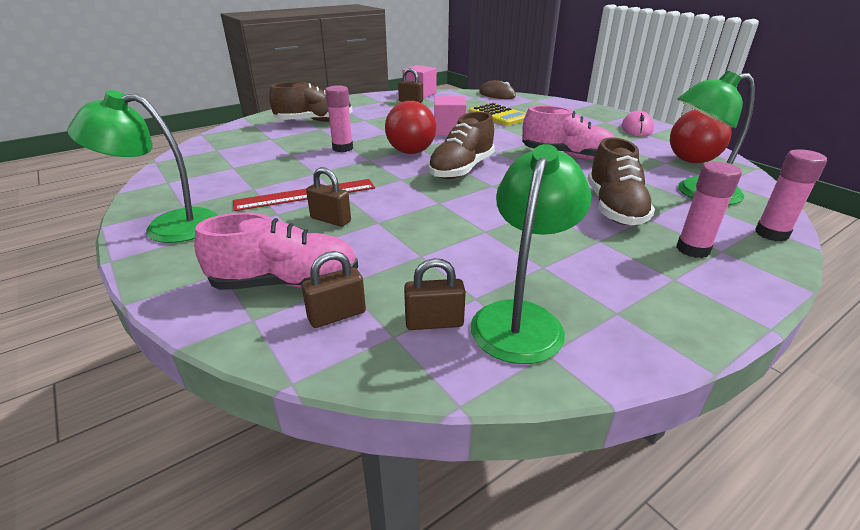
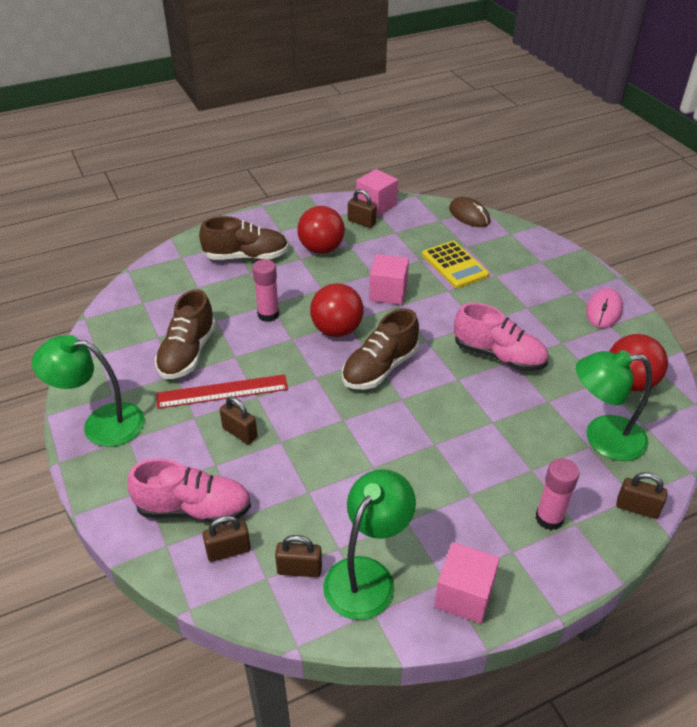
camera: 10 degrees right, 10 degrees up
(381, 114) = (321, 249): none -> red ball
(614, 208) = (506, 450): brown shoe -> brown shoe (188, 353)
(648, 322) = (464, 595): none -> pink cube
(771, 234) = (637, 508): pink glue stick -> brown padlock

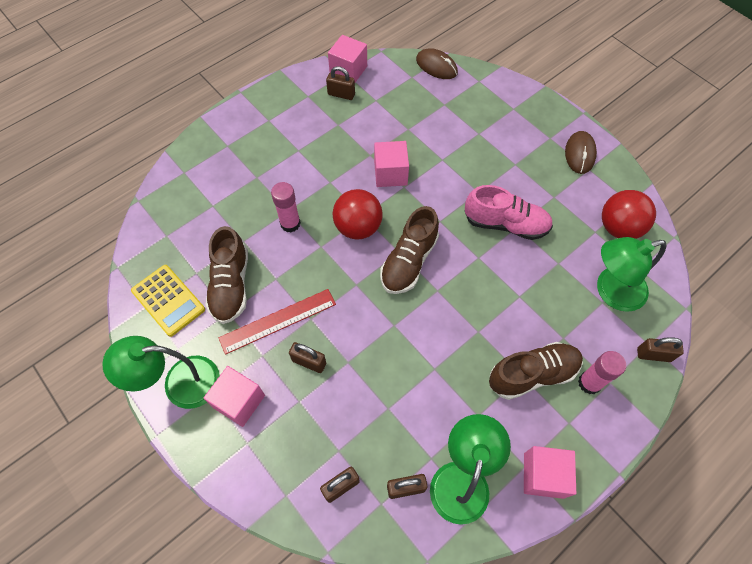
camera: 15 degrees left, 20 degrees up
(154, 451) = (239, 401): none -> pink cube
(194, 509) = (296, 452): pink shoe -> none
(246, 256) = (246, 159): brown shoe -> brown shoe (532, 374)
(321, 249) = (314, 135): red ball -> none
(454, 265) = (440, 129): yellow calculator -> yellow calculator (168, 300)
(603, 311) = (579, 154): pink mouse -> brown mouse

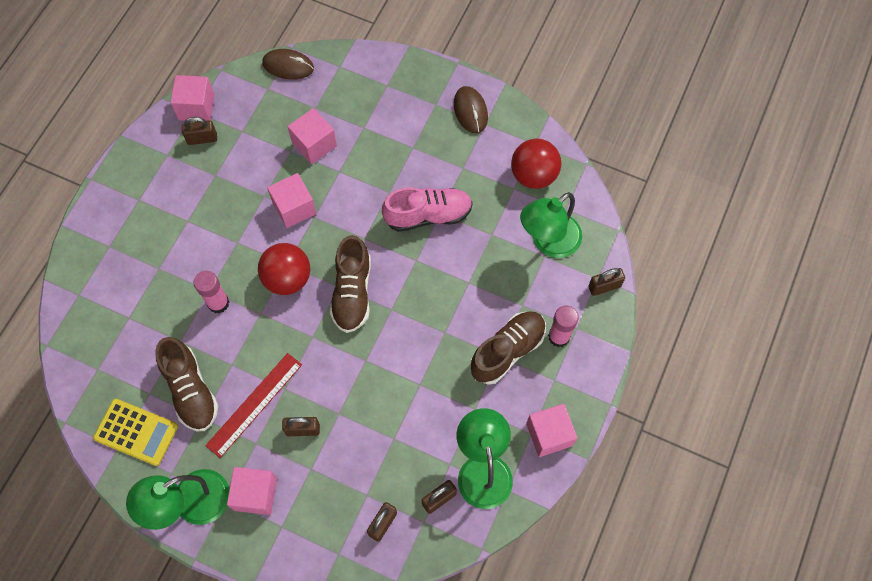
camera: 25 degrees left, 5 degrees up
(430, 131) = (314, 144): none -> pink cube

